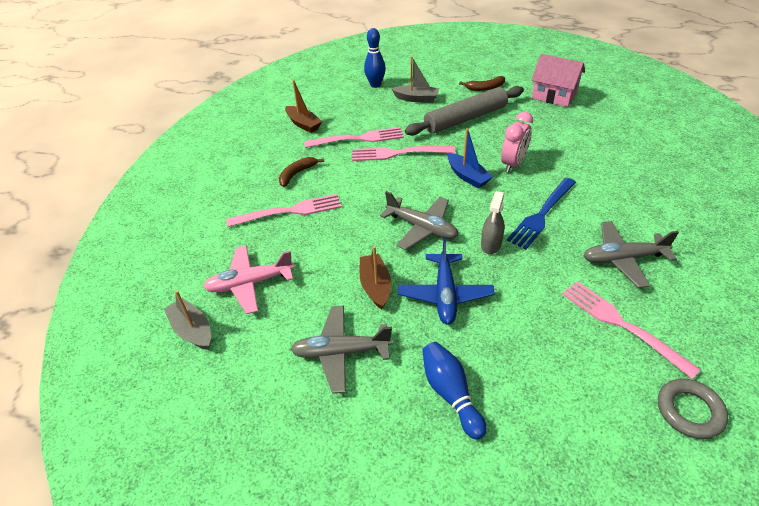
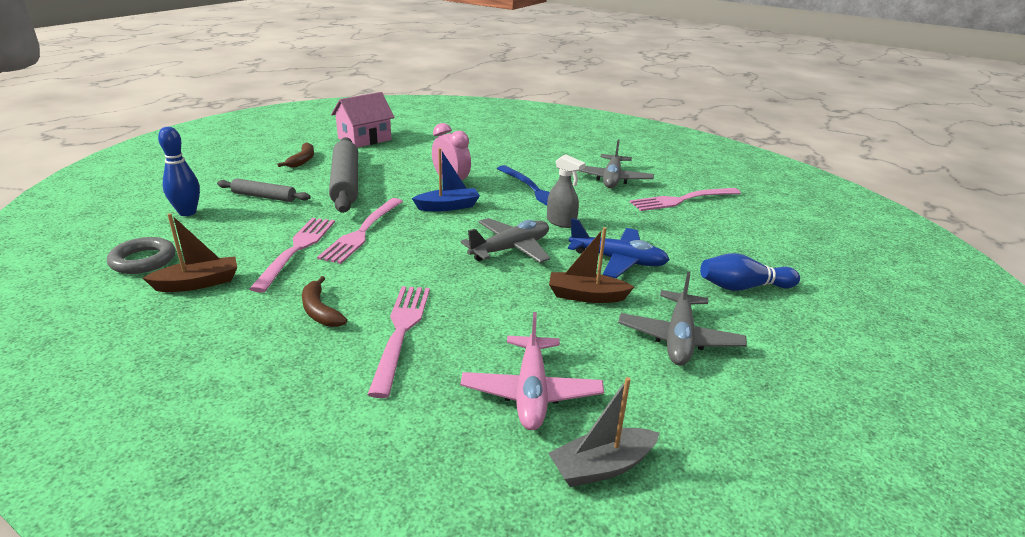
camera: 75 degrees left, 15 degrees down
(416, 98) = (264, 197): grey boat -> grey rolling pin
(689, 411) = (766, 203): grey ring -> grey ring (143, 260)

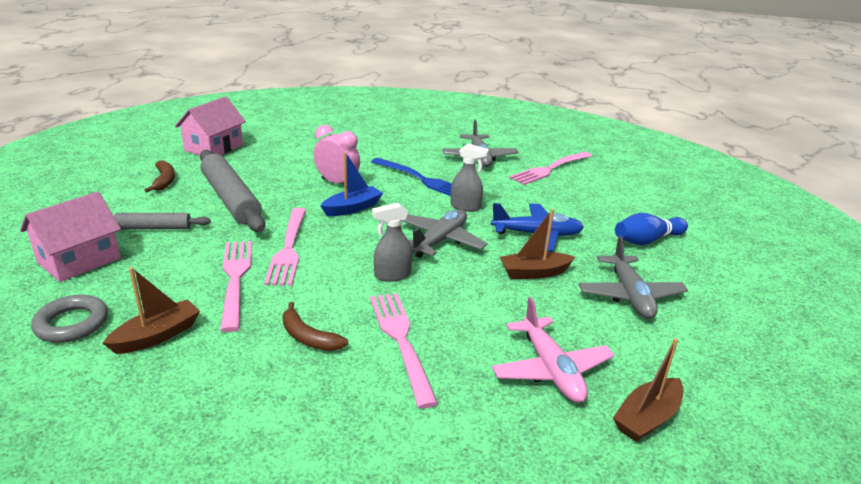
camera: 20 degrees left, 0 degrees up
(187, 212) = (79, 260): blue bowling pin -> pink house
(439, 271) = (392, 275): none -> grey spray bottle
(602, 467) = (647, 418): grey boat -> brown boat

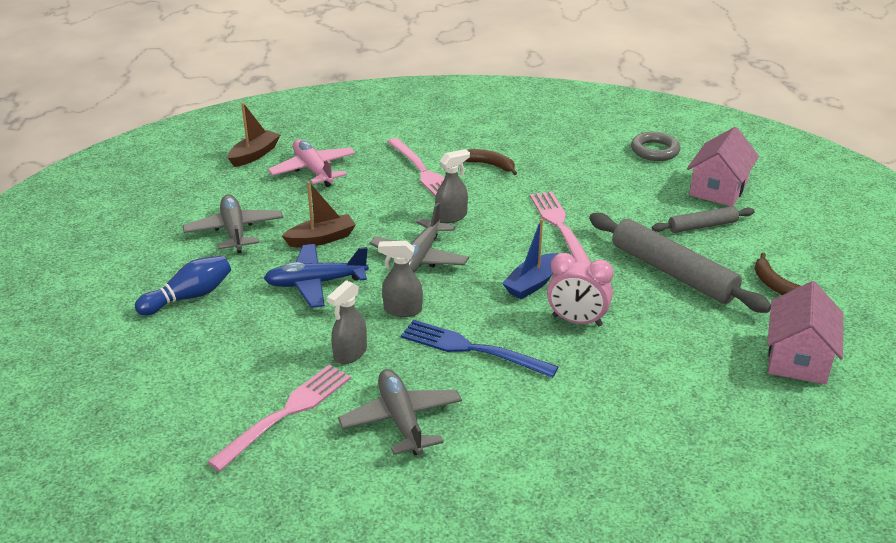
camera: 170 degrees right, 5 degrees up
(157, 336) = (590, 152): brown boat -> none
(235, 279) = (578, 193): pink fork -> none
(509, 189) = (350, 354): none -> grey spray bottle

